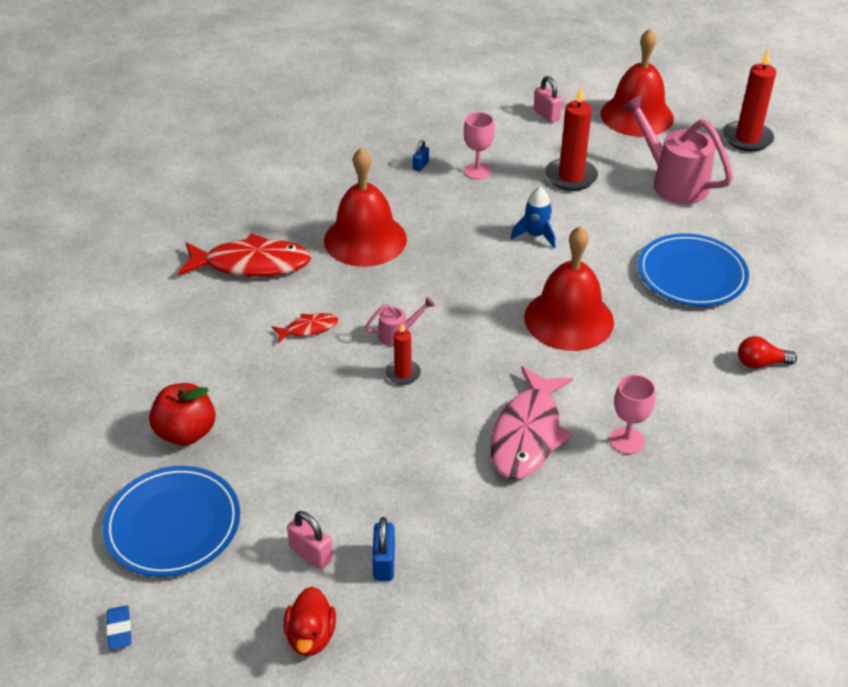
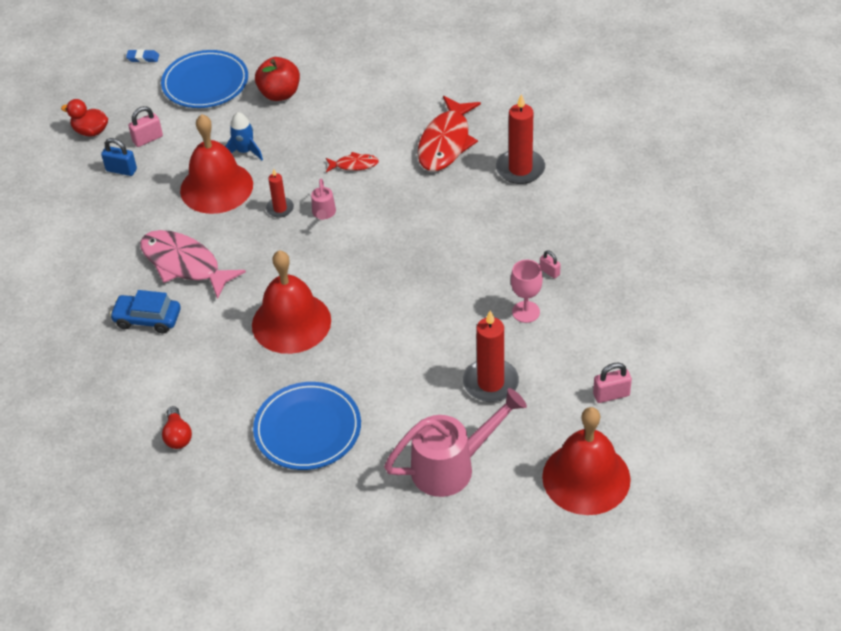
camera: 110 degrees right, 5 degrees up
(308, 328) = (354, 165): red fish -> red fish turned 90 degrees counterclockwise
(365, 239) = (451, 214): red bell -> red bell (216, 187)
(420, 165) = (549, 272): blue padlock -> pink padlock
(535, 235) = (410, 330): blue rocket -> blue rocket (245, 151)
(626, 441) = (147, 319): pink goblet -> blue car
(747, 138) = (507, 570): red candle -> red candle (520, 169)
(760, 363) = (178, 436): red light bulb -> red light bulb turned 150 degrees clockwise

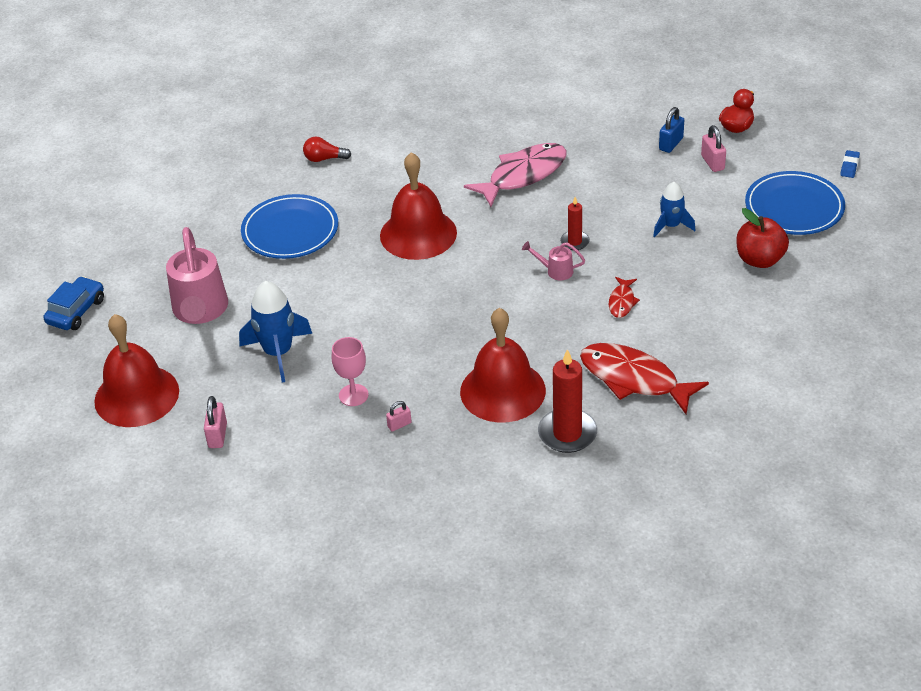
camera: 105 degrees right, 5 degrees down
(147, 319) = (464, 150): blue car -> blue car (76, 311)
(216, 187) = (623, 202): red bell -> red bell (502, 391)
(490, 383) = (278, 353): red candle -> blue rocket

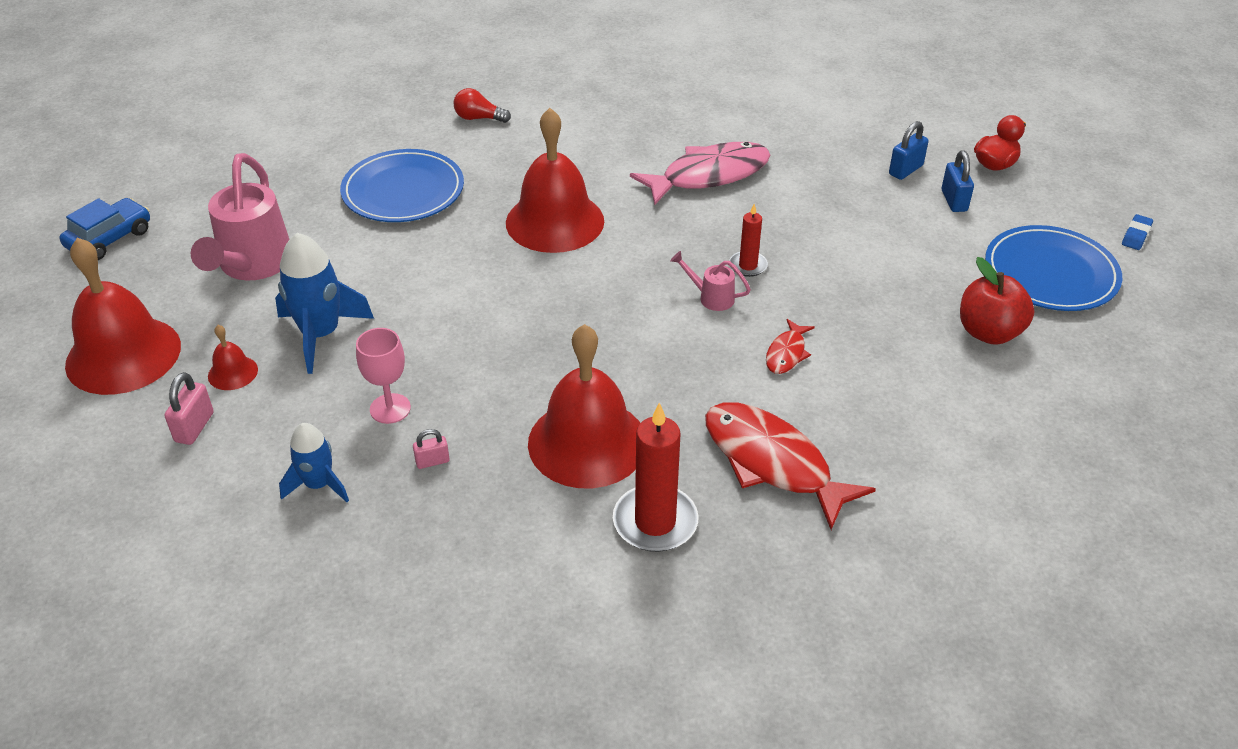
camera: 10 degrees right, 0 degrees up
(226, 392) = (233, 372): none -> red bell
(671, 226) = (880, 268): blue rocket -> blue rocket (318, 485)
(712, 163) = (954, 201): pink padlock -> blue padlock

